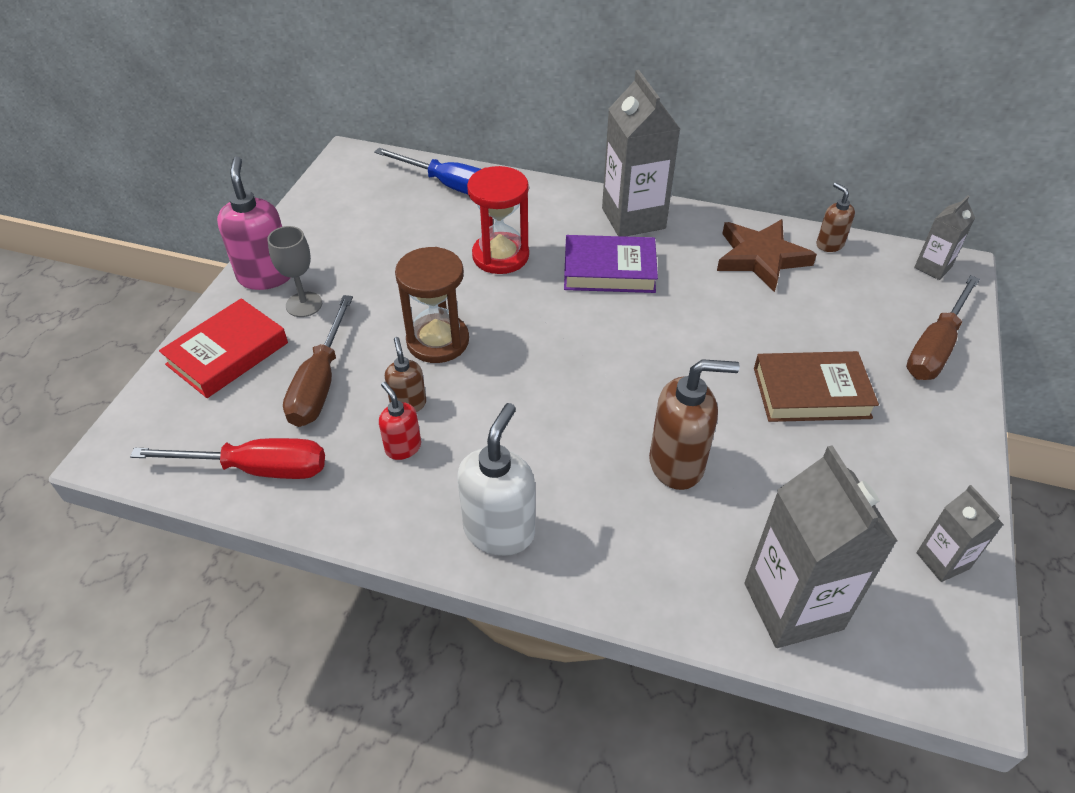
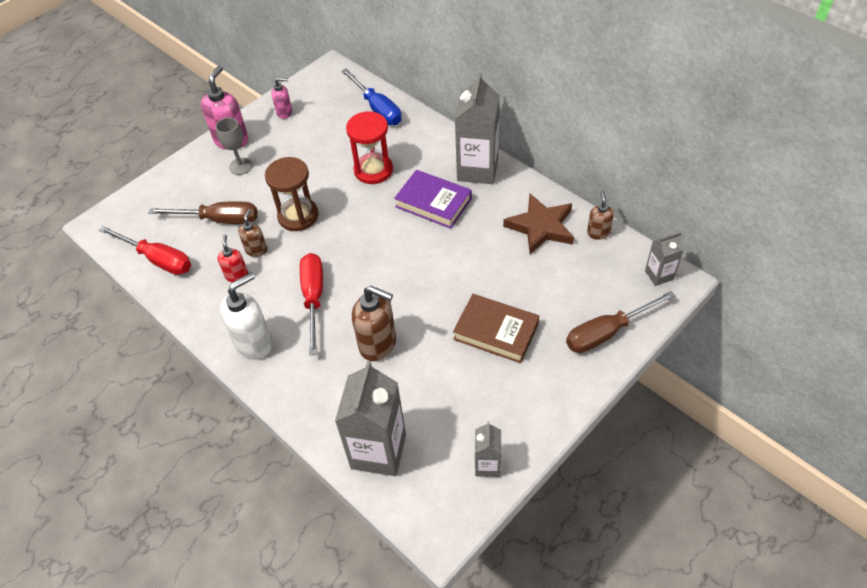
camera: 30 degrees right, 5 degrees up
(227, 354) = (183, 184): red book -> none
(320, 382) = (219, 220): brown screwdriver -> brown screwdriver turned 120 degrees counterclockwise
(322, 222) = (285, 112): none -> pink soap dispenser
(541, 438) = (313, 298): none -> red screwdriver

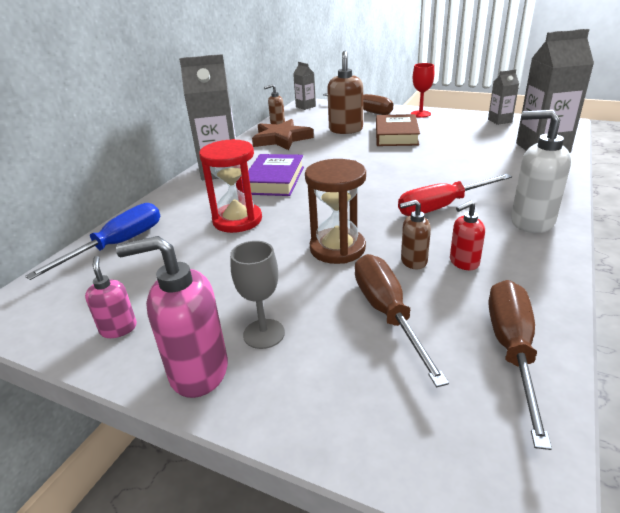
camera: 110 degrees left, 20 degrees down
(157, 259) = (512, 350): red screwdriver -> brown screwdriver
(378, 344) = (456, 168): brown soap dispenser -> brown soap dispenser (345, 130)
(562, 389) = (420, 114): none -> red goblet

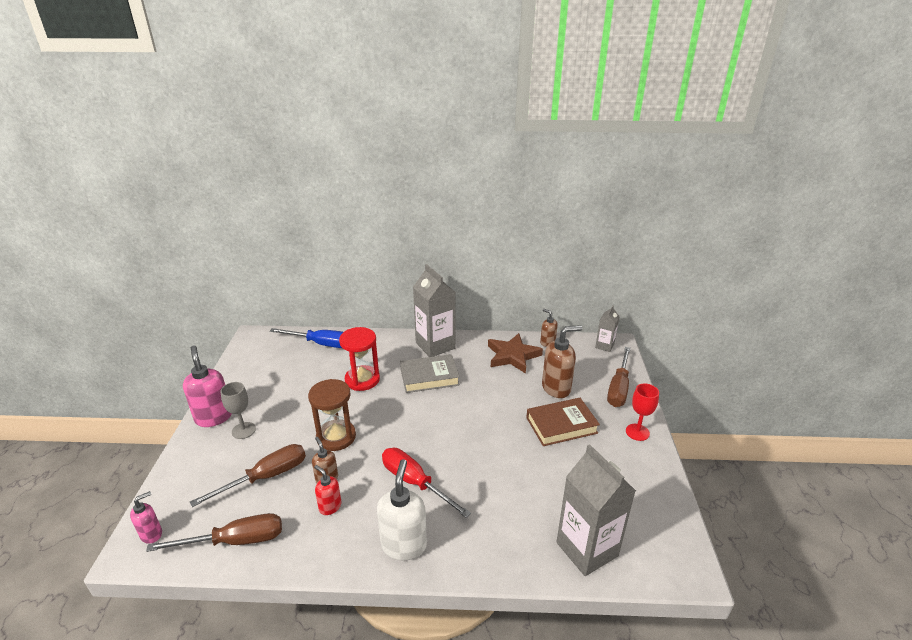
camera: 65 degrees right, 0 degrees up
(118, 328) = (244, 378): pink soap dispenser -> pink soap dispenser (152, 534)
(274, 180) = (429, 377): purple book -> grey book
(499, 121) = (658, 504): grey carton -> none

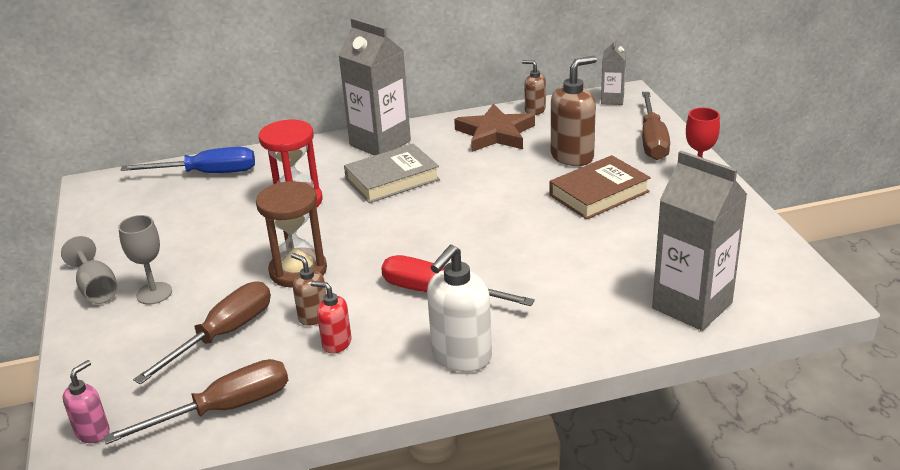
camera: 15 degrees left, 0 degrees up
(214, 417) = (96, 289): pink soap dispenser -> grey goblet
(404, 545) = (461, 357): white soap dispenser -> white soap dispenser turned 135 degrees counterclockwise

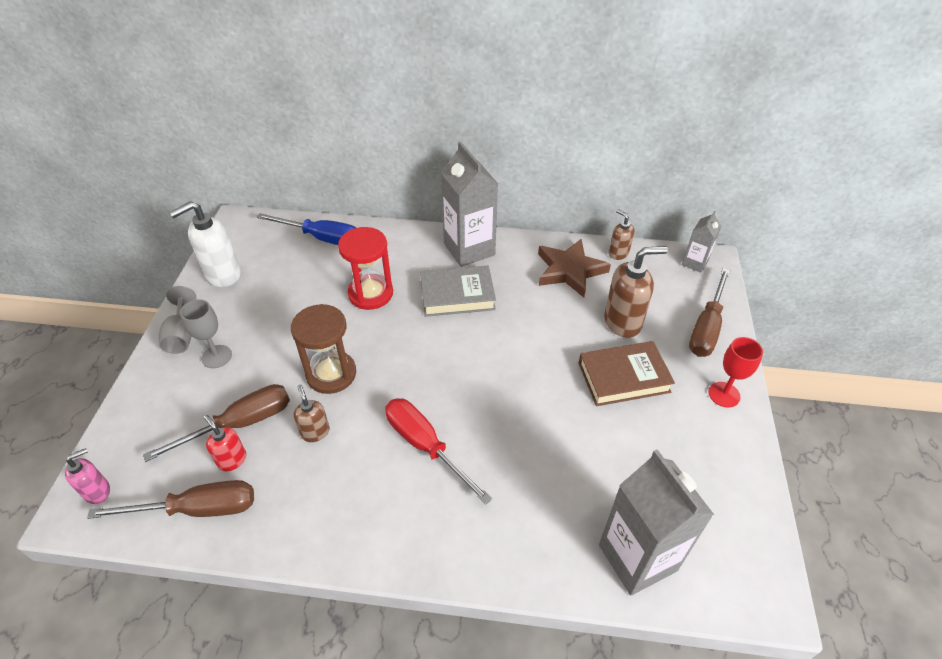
camera: 20 degrees right, 15 degrees up
(336, 343) = (316, 471): red soap dispenser -> red soap dispenser (232, 460)
(461, 357) = (404, 532): white soap dispenser -> white soap dispenser (223, 275)

